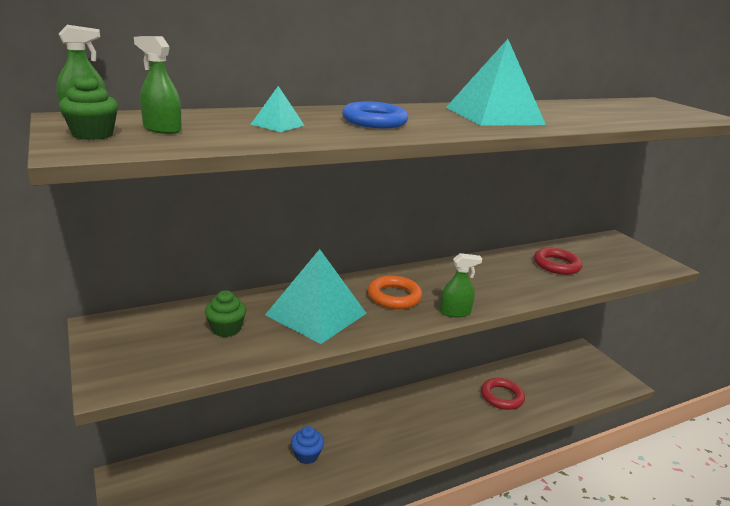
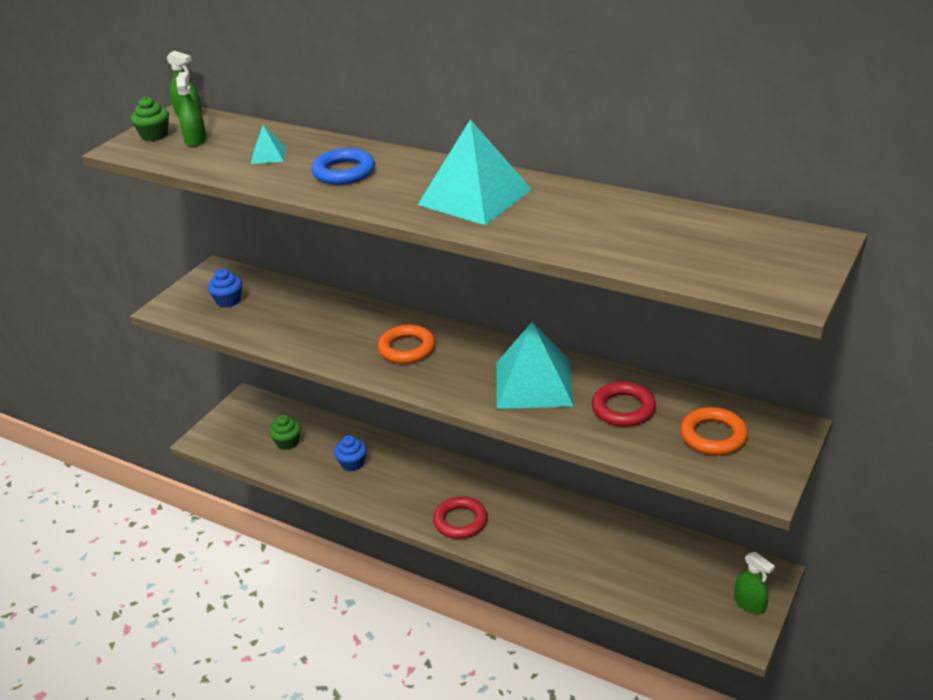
camera: 60 degrees right, 10 degrees up
(174, 341) = (228, 301): none -> blue cupcake
(226, 329) = (265, 308): green cupcake -> green cupcake (287, 442)
(316, 314) = (330, 329): turquoise pyramid -> turquoise pyramid (534, 383)
(455, 312) = (421, 387): green spray bottle -> green spray bottle (749, 604)
(502, 397) = (575, 541): red ring -> red ring (460, 521)
(607, 256) = (713, 436): none -> orange ring

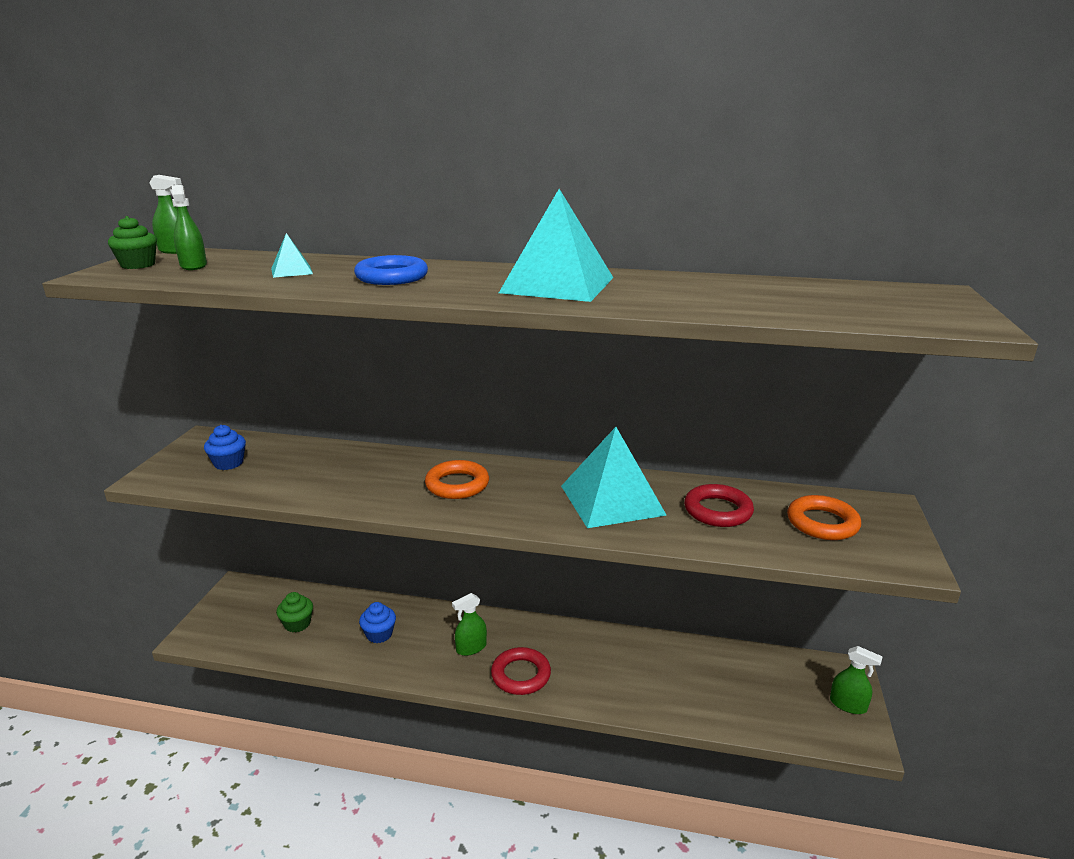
camera: 20 degrees left, 10 degrees down
(427, 489) = (471, 648): none -> green spray bottle

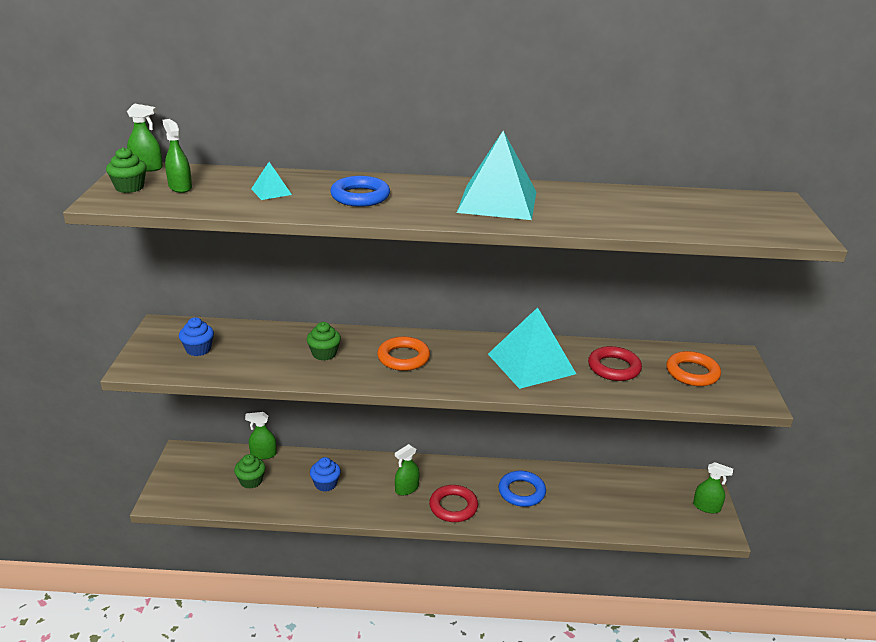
camera: 10 degrees left, 5 degrees up
(322, 594) = (263, 454): none -> green spray bottle
(366, 475) = (324, 354): none -> green cupcake
(609, 664) = (521, 492): none -> blue ring

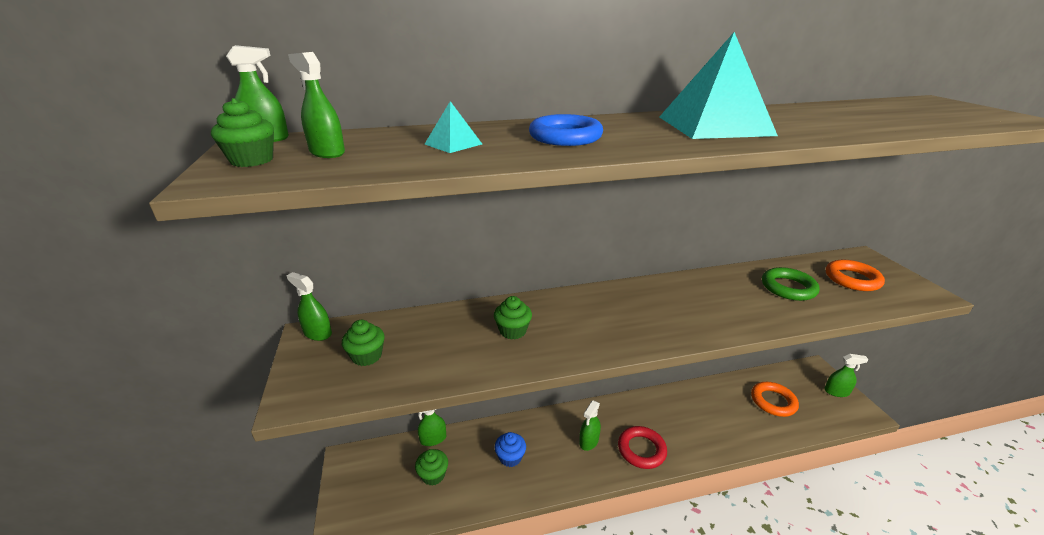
camera: 15 degrees left, 0 degrees up
(168, 325) = (317, 333): none -> green spray bottle
(198, 349) = (367, 356): blue cupcake -> green cupcake
(403, 358) = (596, 318): orange ring -> orange ring (773, 401)
(521, 492) = (688, 417): blue ring -> none
(531, 363) = (717, 298): turquoise pyramid -> none
(614, 368) = (788, 288): red ring -> green ring

